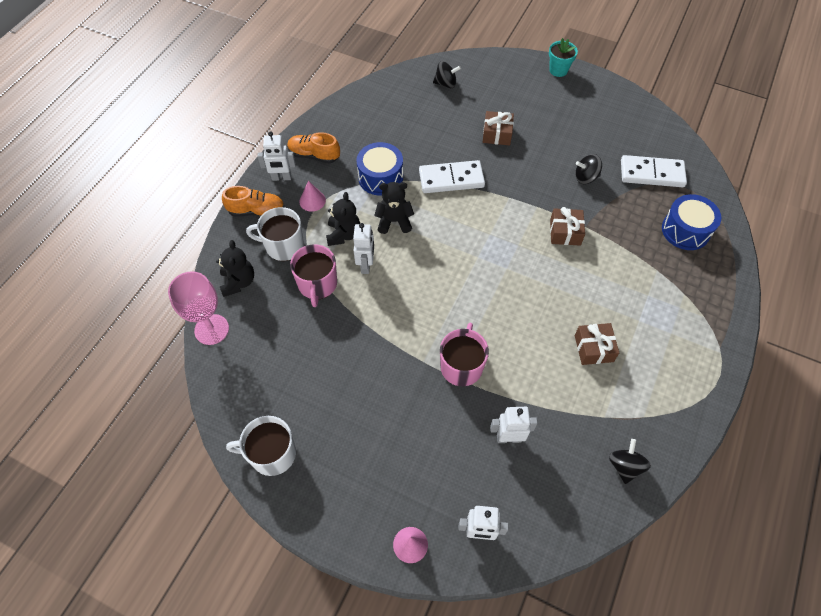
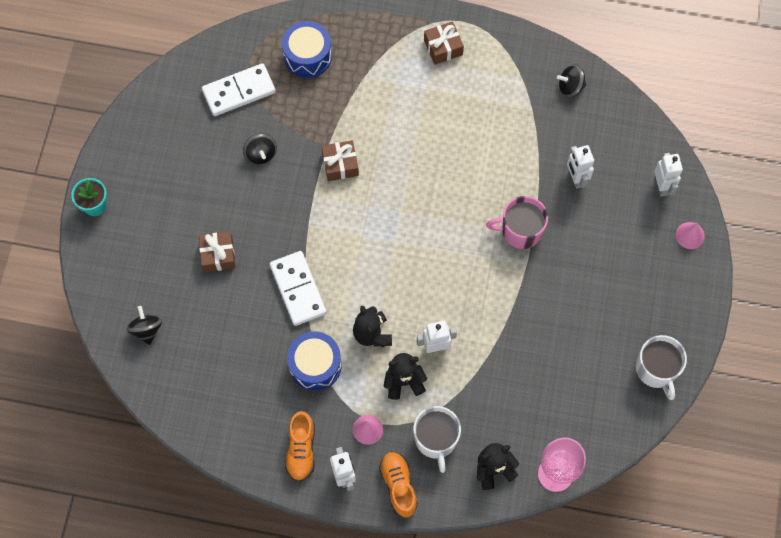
camera: 105 degrees left, 10 degrees up
(317, 284) = (473, 388): pink mug -> none
(593, 348) = (467, 123): brown gift -> brown gift (443, 47)
(652, 174) = (239, 91): white domino -> white domino turned 75 degrees clockwise

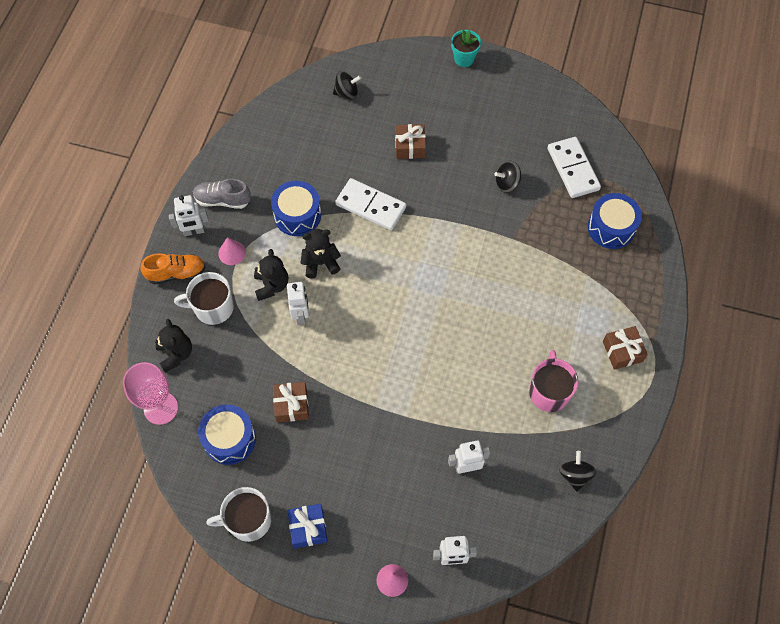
camera: 95 degrees right, 5 degrees down
(298, 289) = (371, 206): white domino -> white domino turned 45 degrees clockwise
(301, 450) = (223, 200): orange shoe -> grey shoe
(340, 164) = (493, 248): brown gift -> brown gift (291, 405)
(520, 230) = (412, 404): pink mug -> pink mug (549, 391)
(578, 399) = (229, 439): none -> blue drum
(655, 313) = (308, 528): none -> blue gift

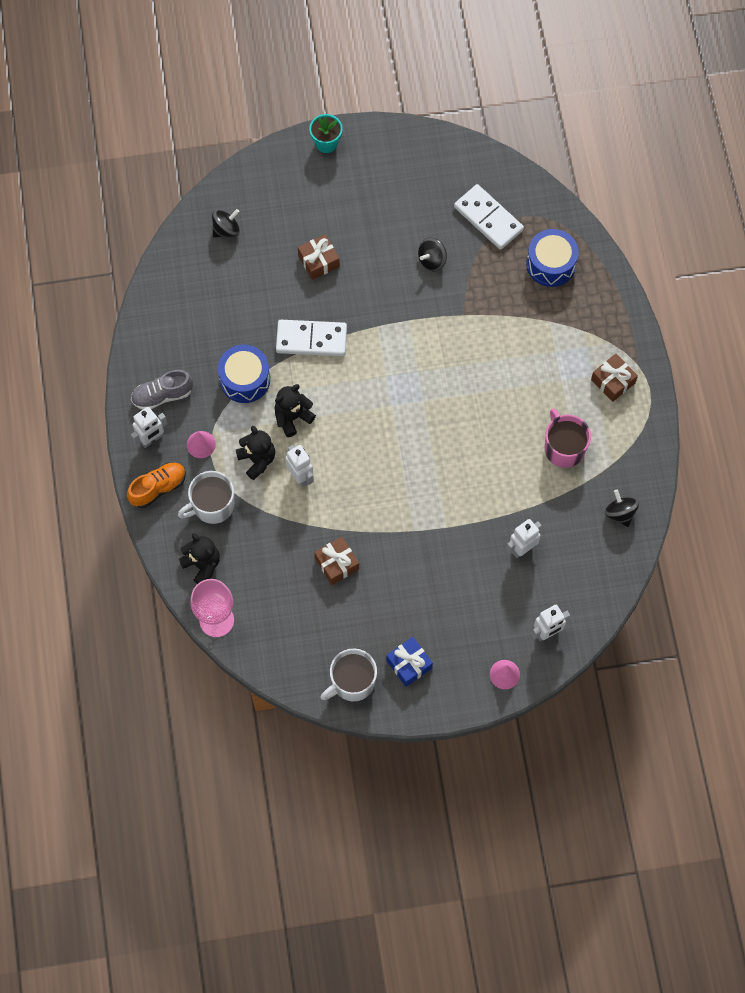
camera: 25 degrees left, 5 degrees up
(229, 439) = (296, 619): blue drum -> none

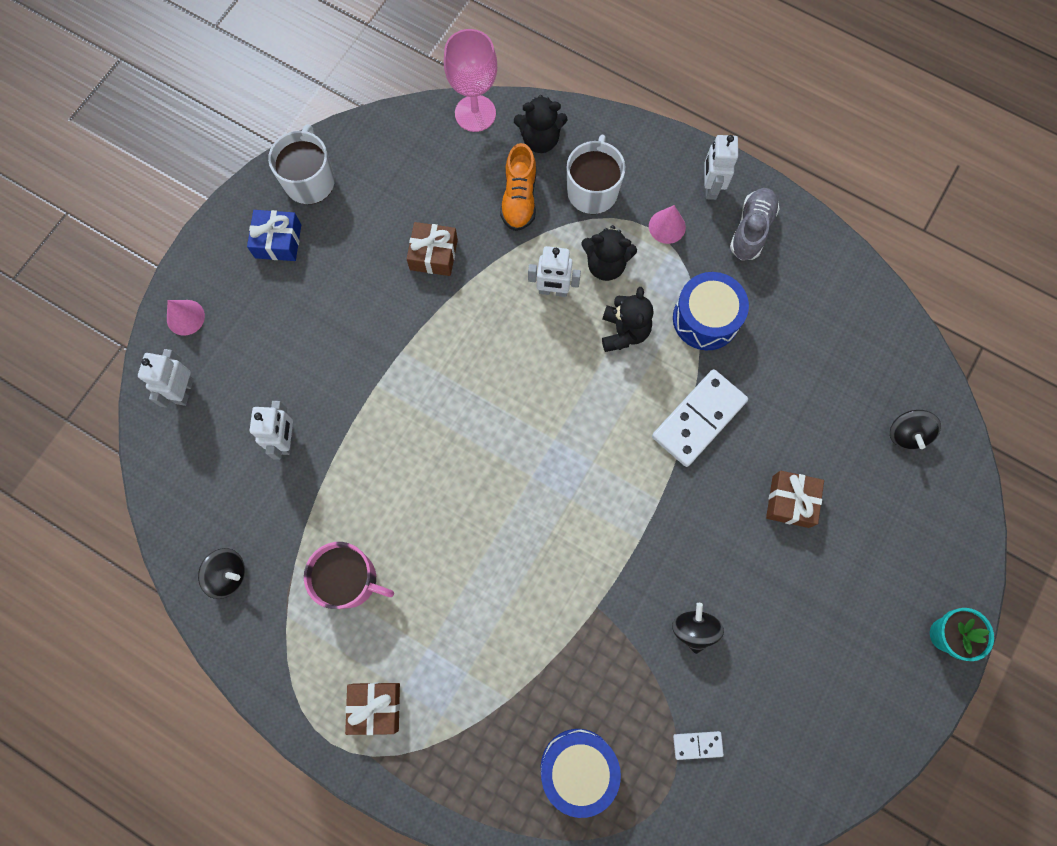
camera: 130 degrees right, 5 degrees up
(158, 488) = (652, 157): orange shoe -> orange shoe (519, 198)
(488, 219) = (697, 745): white domino -> white domino, size x0.46

